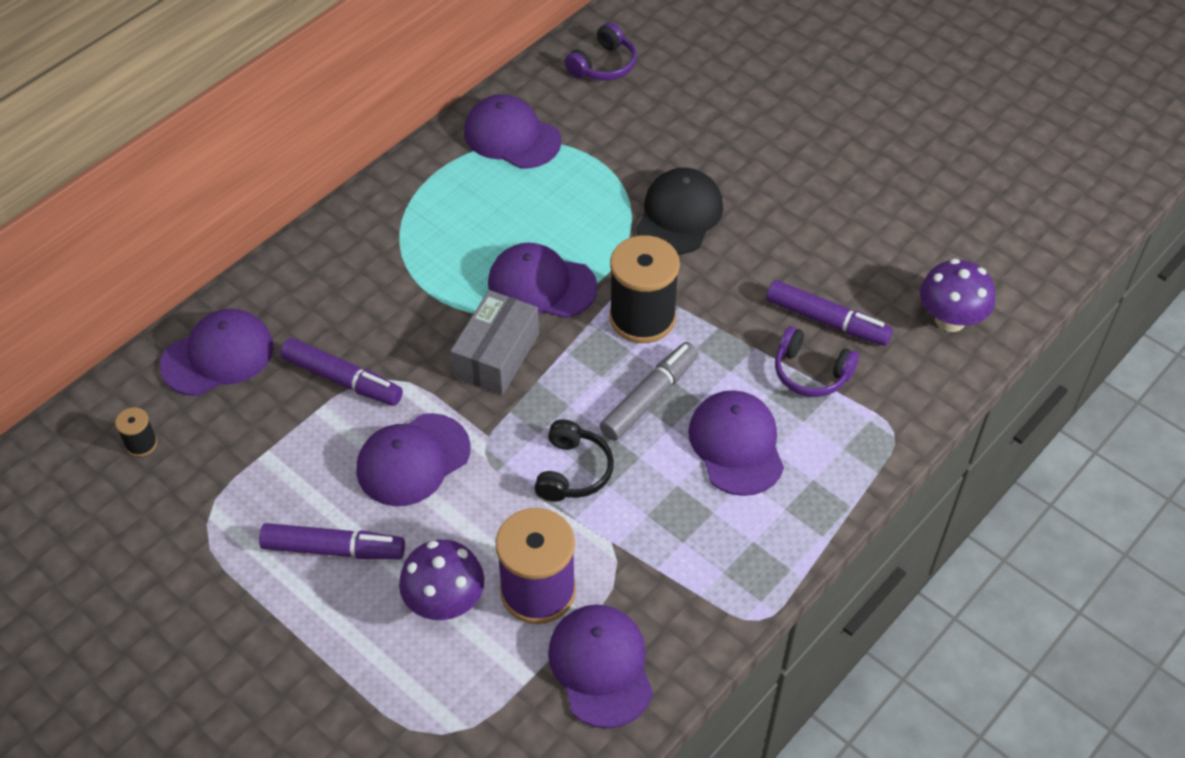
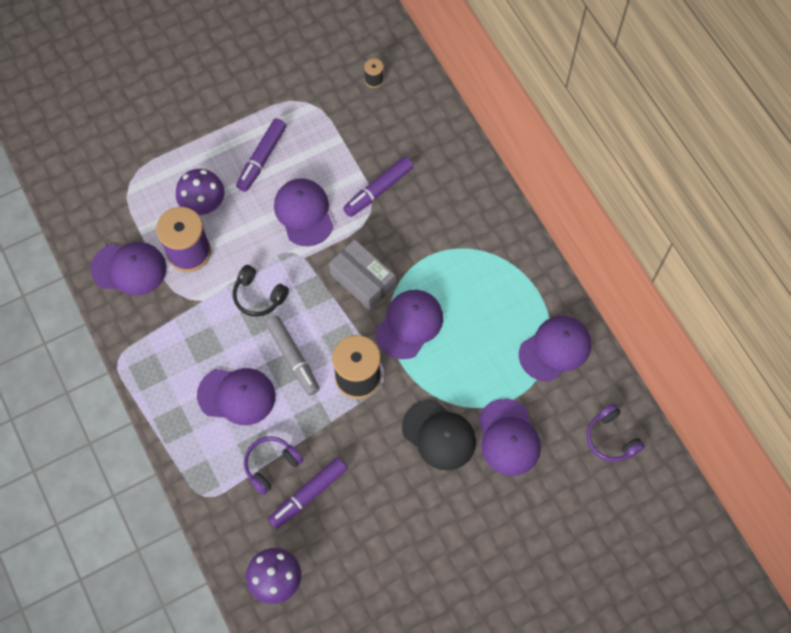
camera: 110 degrees right, 15 degrees up
(218, 356) = (423, 129): purple cap -> purple cap (508, 437)

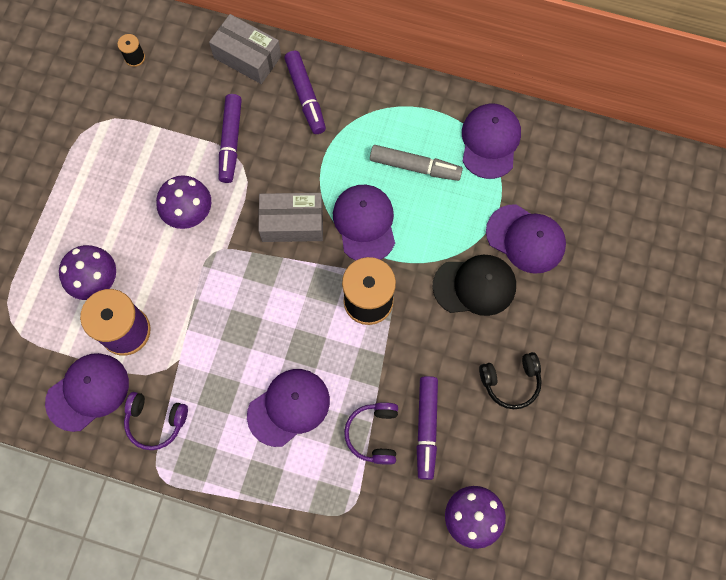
camera: 45 degrees left, 5 degrees up
(258, 296) = (222, 312): black headphones -> black headphones (510, 382)
(262, 158) = (107, 200): purple marker -> purple marker (305, 96)
(293, 358) = (302, 334): grey marker -> grey marker (415, 167)
(304, 213) = (189, 213): purple cap -> purple mushroom
(448, 143) = (247, 57): none -> grey box
(611, 438) = (596, 170): purple headphones -> purple headphones (155, 421)

